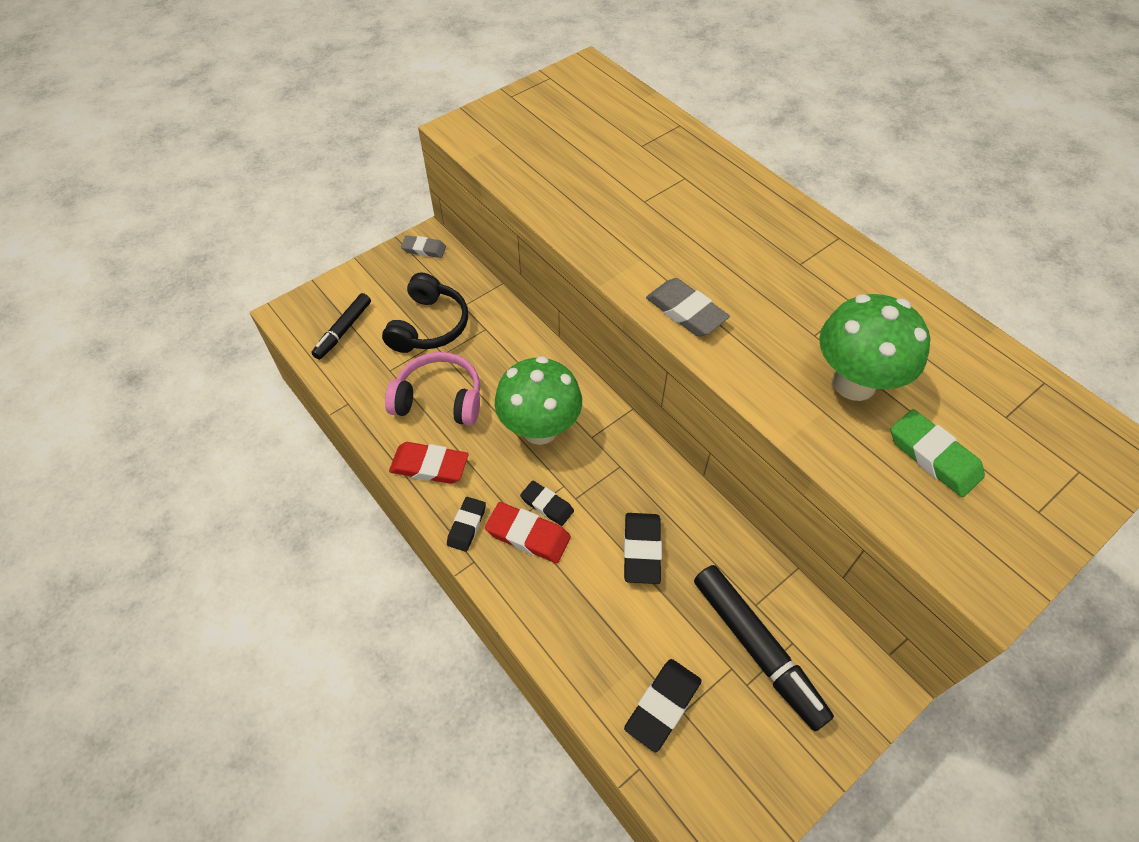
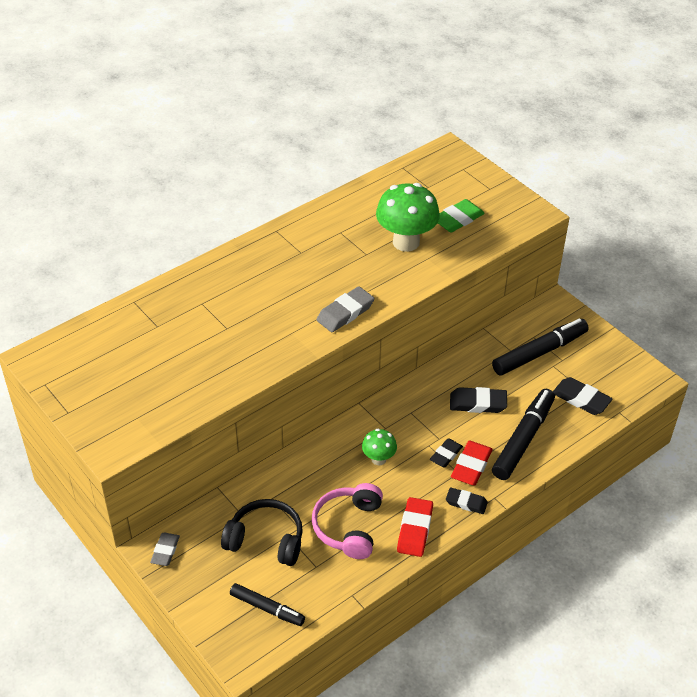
camera: 90 degrees left, 10 degrees down
(540, 429) = (378, 459): green mushroom -> green mushroom, size x0.53
(576, 607) = (523, 439): none -> black marker

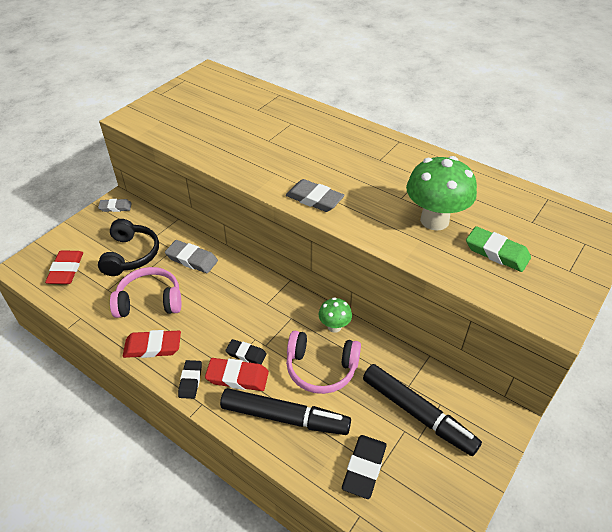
camera: 75 degrees right, 0 degrees up
(267, 608) = (66, 270): black marker -> red eraser
(296, 481) = (192, 259): none -> grey eraser
(378, 459) = (228, 306): green mushroom -> green mushroom (334, 326)
(478, 403) = (321, 368): black eraser -> pink headphones

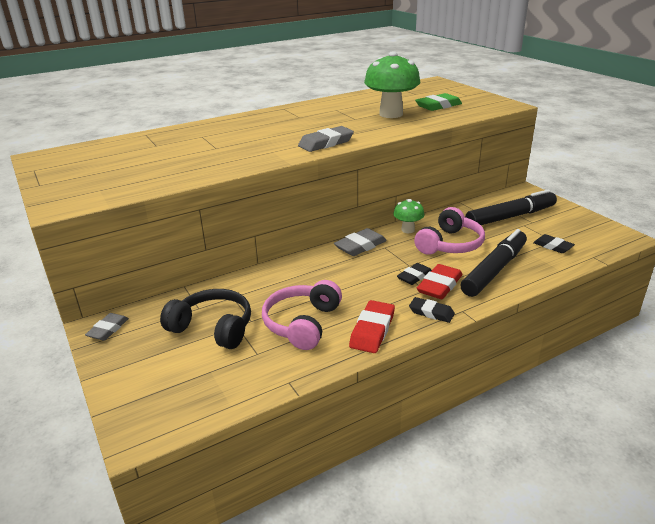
camera: 65 degrees left, 15 degrees down
(66, 270) = (189, 386): red eraser -> none
(192, 259) = (260, 286): grey eraser -> grey eraser (360, 246)
(364, 468) = (553, 246): black eraser -> black eraser, size x0.67

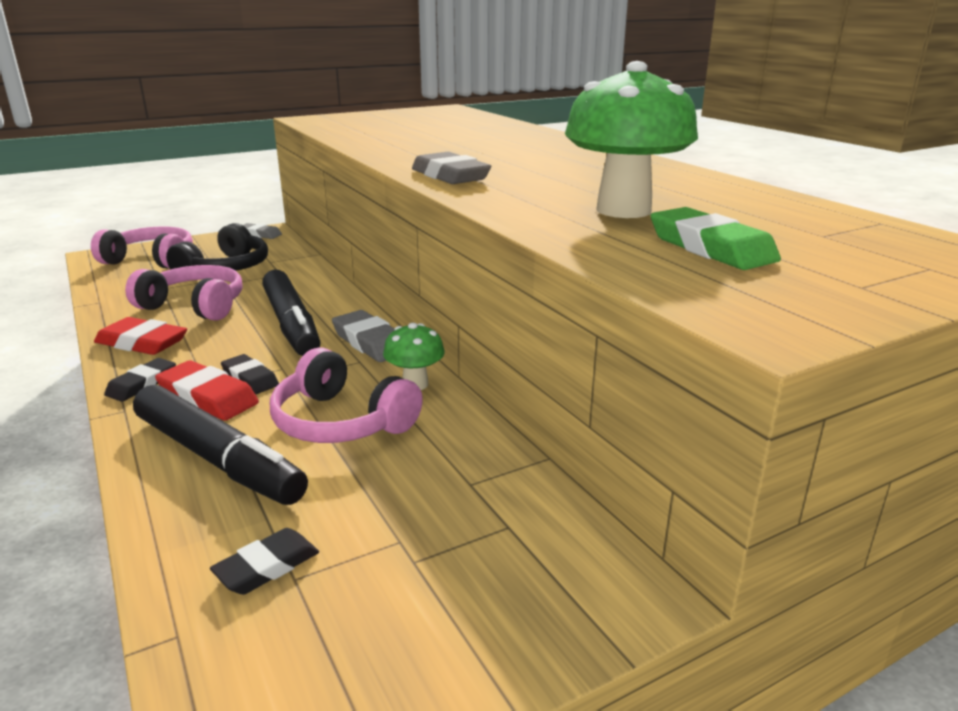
camera: 90 degrees right, 5 degrees down
(173, 383) = (151, 260): none -> pink headphones
(510, 217) = (449, 525): black marker -> black marker (291, 324)

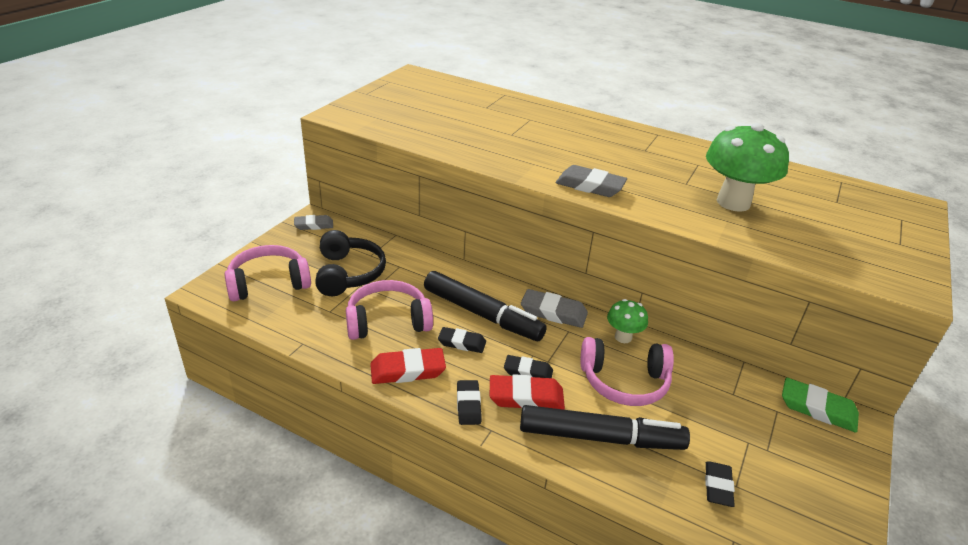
camera: 35 degrees left, 10 degrees up
(229, 338) = (462, 343): none -> black eraser
(711, 248) = (815, 229): green eraser -> green eraser (817, 408)

